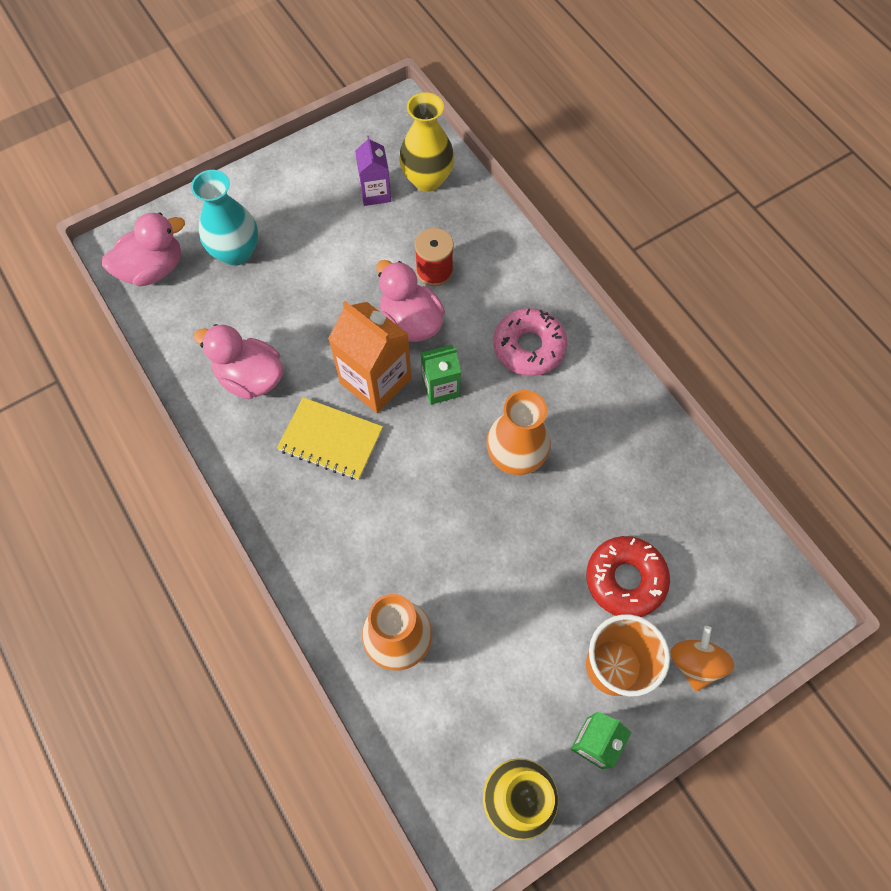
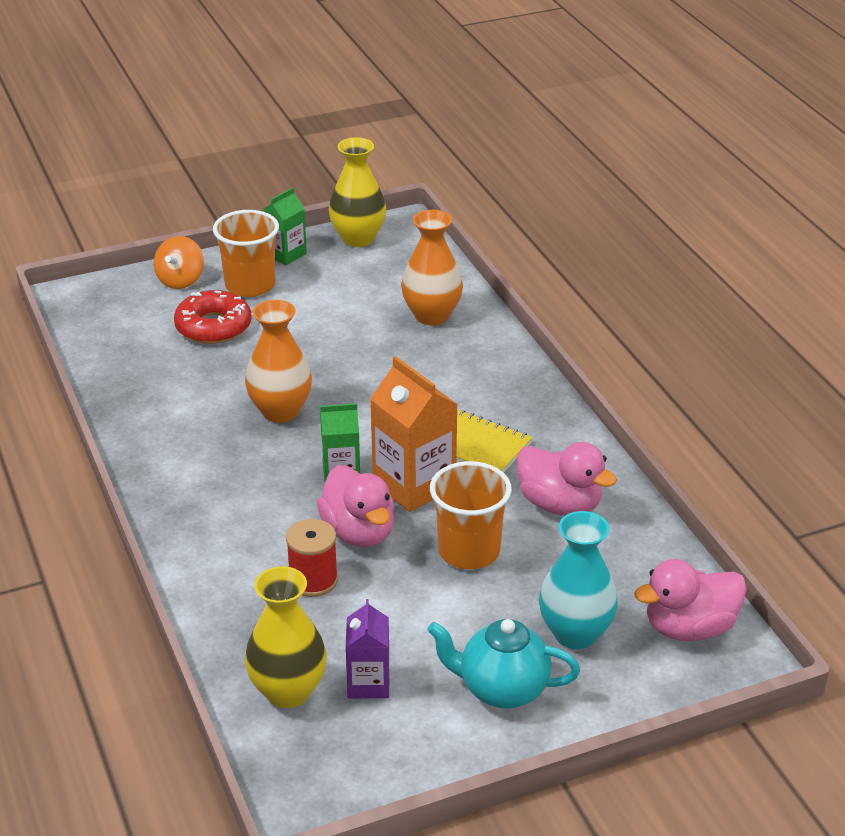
camera: 170 degrees left, 30 degrees down
(285, 201) = (502, 689): none -> turquoise teapot
(321, 316) = (469, 551): none -> orange cup
(529, 347) = (226, 493): pink donut -> none

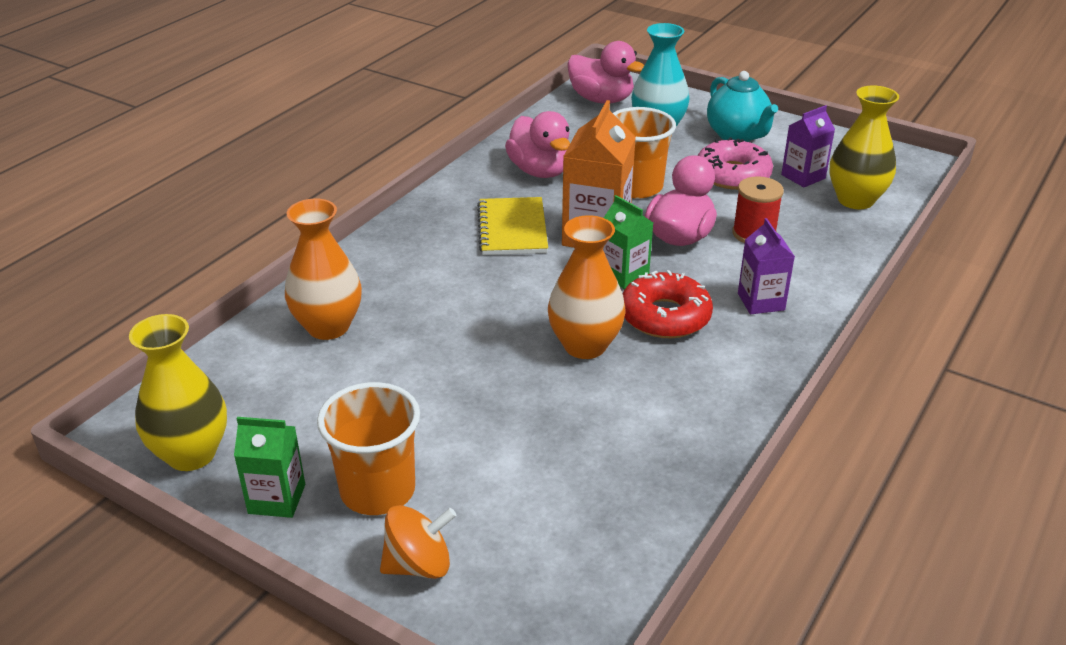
camera: 125 degrees left, 0 degrees up
(213, 327) = (493, 471): red donut -> red donut (665, 316)
(223, 524) = (761, 301): none -> purple carton
(425, 632) = (732, 175): none -> pink donut
(560, 505) = (540, 171): pink duck -> pink duck turned 150 degrees clockwise

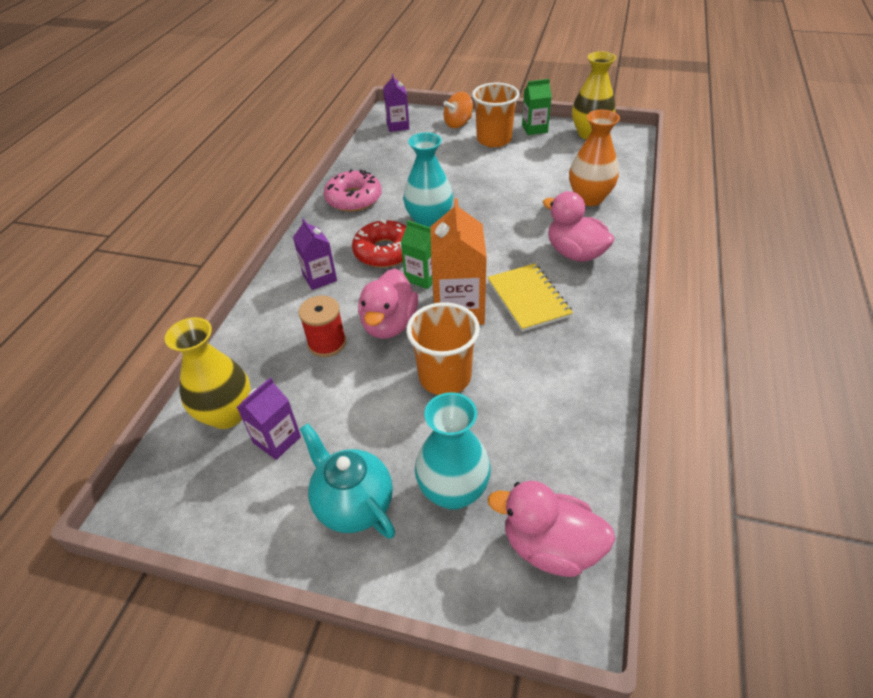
camera: 165 degrees right, 10 degrees up
(540, 171) = (546, 375): pink duck -> pink duck (575, 253)
(558, 600) = (398, 126): none -> purple carton
(585, 345) = (429, 221): orange vase -> turquoise vase
(732, 175) = (352, 422): pink donut -> pink donut (353, 198)

